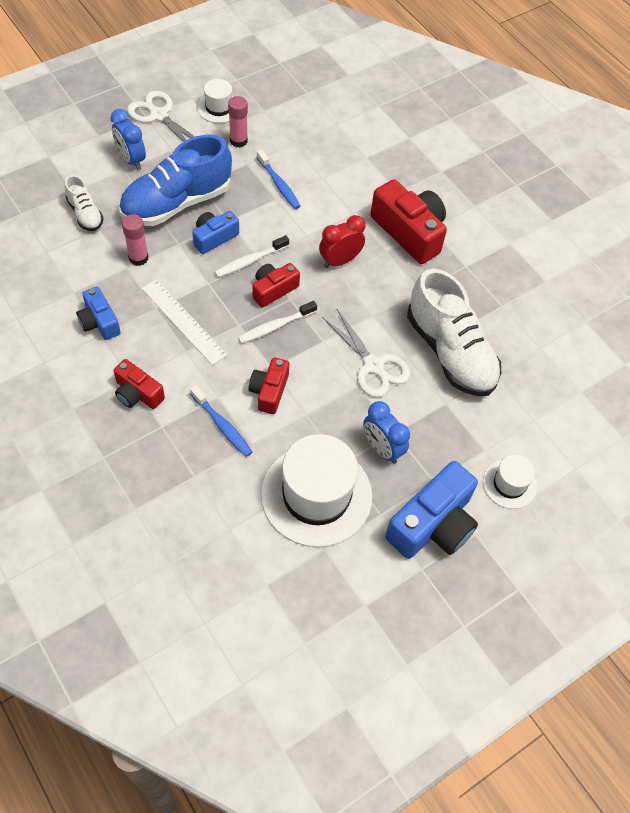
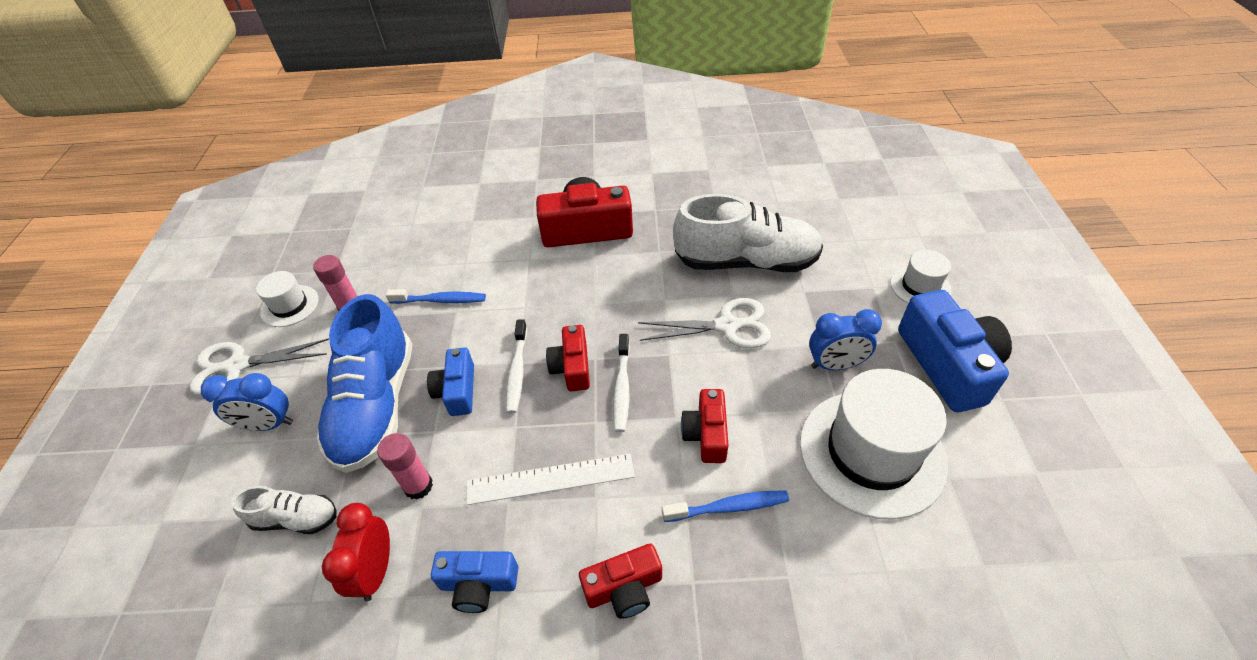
camera: 50 degrees left, 10 degrees down
(269, 391) = (706, 434): red camera -> red camera turned 45 degrees clockwise
(340, 261) = (578, 294): red clock -> red clock (376, 571)

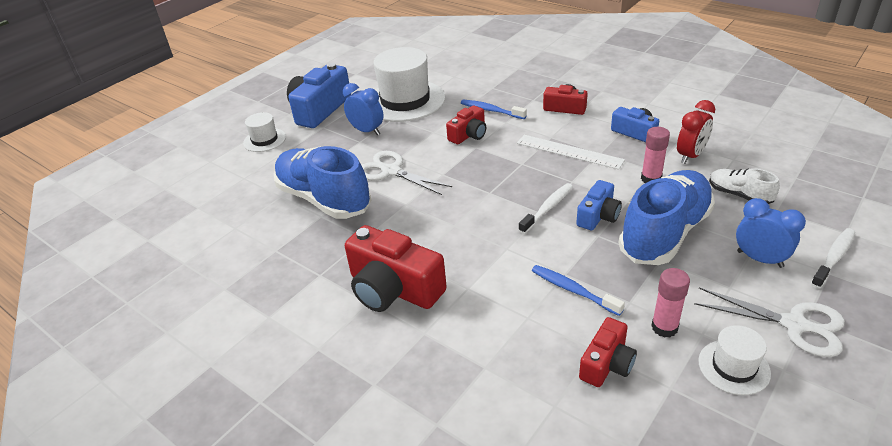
camera: 140 degrees left, 10 degrees down
(572, 367) = (509, 194): red camera -> red camera (607, 364)
(622, 388) = (490, 170): white toothbrush -> white toothbrush (833, 257)
(746, 262) = (324, 199): white shoe -> blue shoe

